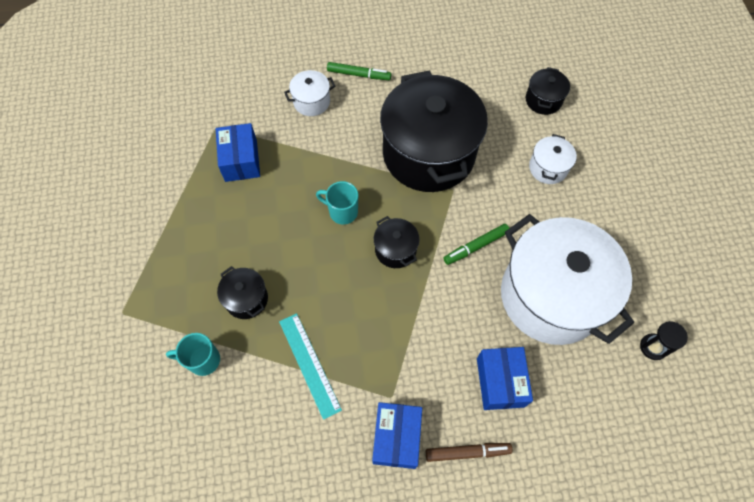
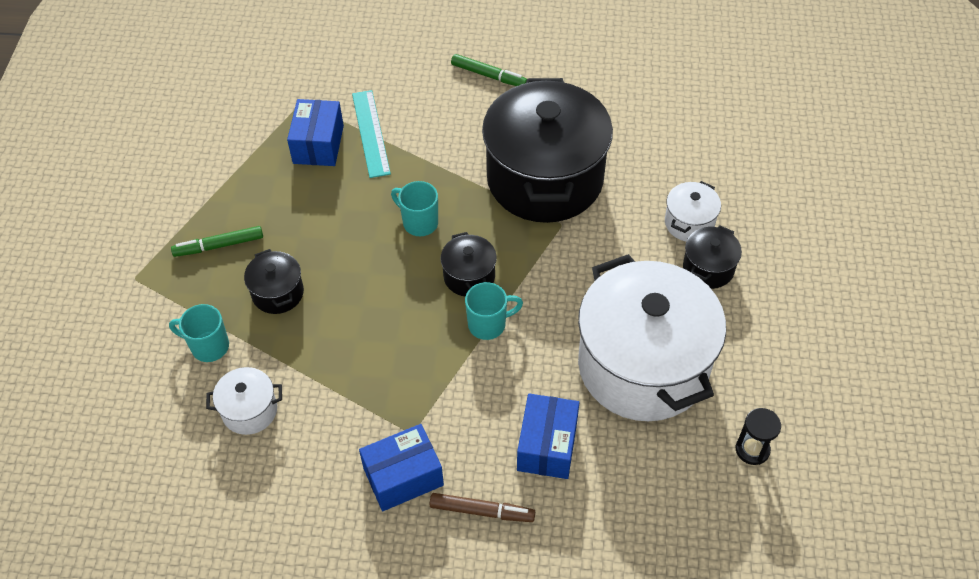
camera: 15 degrees right, 10 degrees down
(309, 364) = (327, 377): turquoise ruler -> turquoise ruler (370, 133)
(311, 102) = (422, 95): white pot -> white pot (249, 411)
(396, 438) = (403, 476): blue box -> blue box turned 45 degrees clockwise
(423, 288) = (488, 324): none -> turquoise mug
(476, 246) = (568, 292): green marker -> green marker (219, 246)
(543, 100) = (710, 145): black pot -> black pot (708, 268)

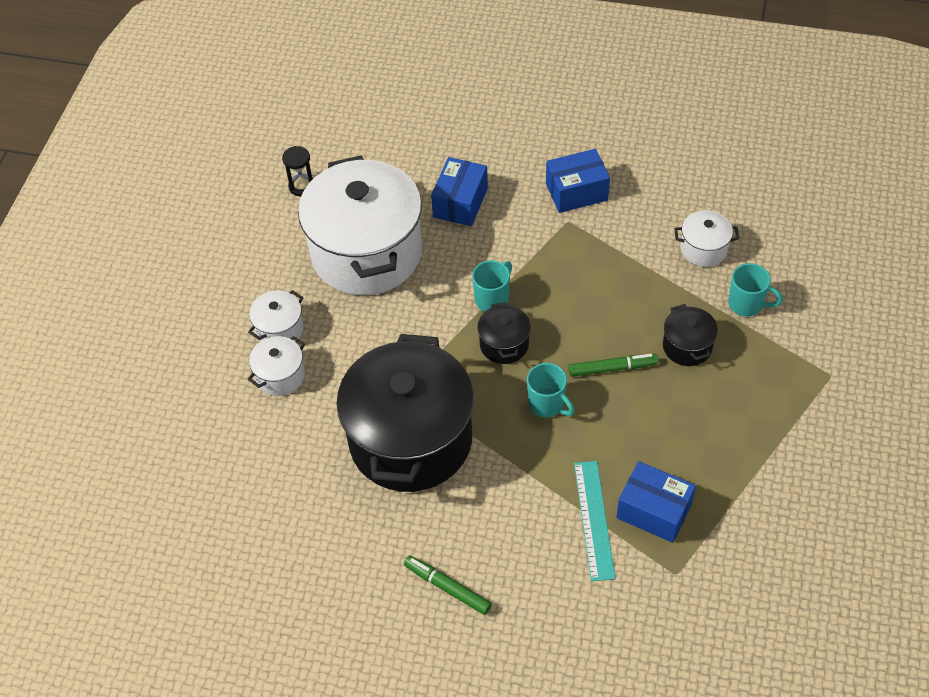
camera: 170 degrees left, 0 degrees up
(219, 246) = (750, 400): green marker -> green marker (612, 368)
(318, 144) = (653, 511): blue box -> blue box turned 75 degrees counterclockwise
(481, 511) = (518, 165): brown marker -> none
(488, 324) = (492, 299): turquoise mug -> turquoise mug turned 135 degrees clockwise
(708, 268) = (279, 329): black pot -> white pot

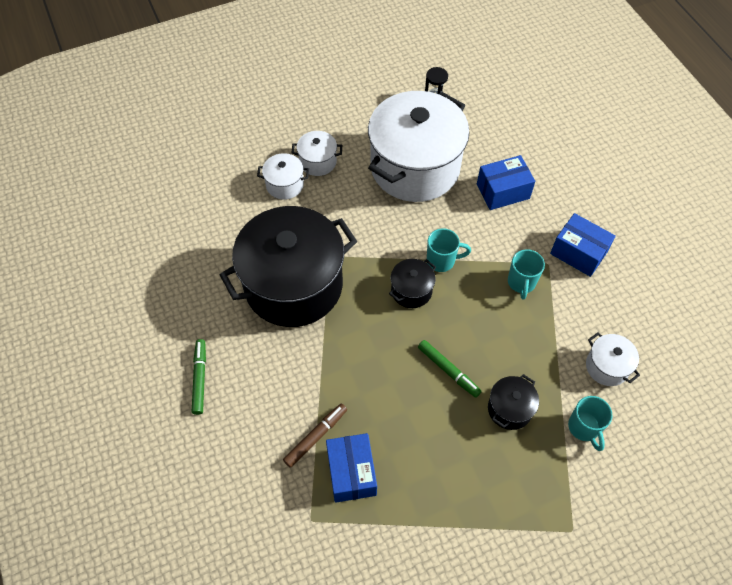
camera: 50 degrees right, 5 degrees up
(547, 404) = (385, 348): turquoise mug -> turquoise mug (521, 283)
(594, 519) = (315, 437): turquoise ruler -> brown marker

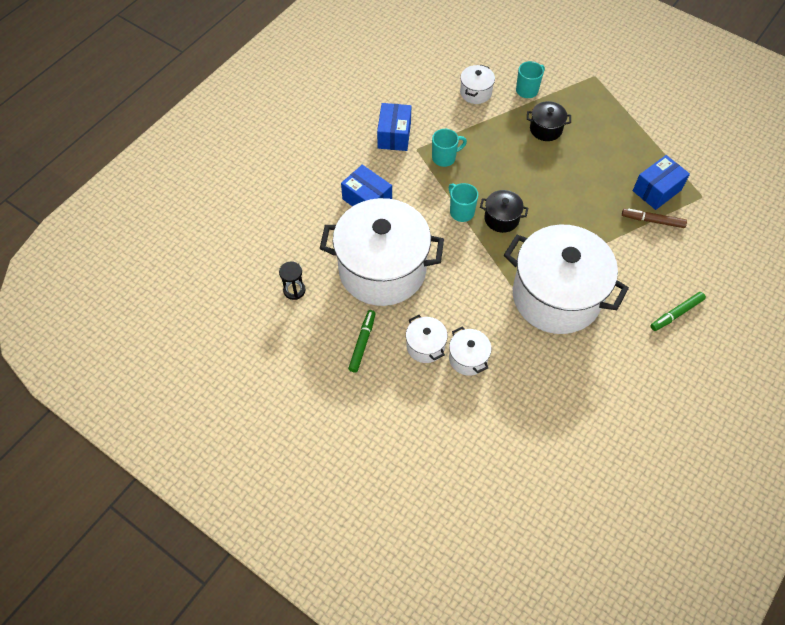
camera: 120 degrees left, 0 degrees up
(293, 285) = (556, 296): black pot -> white pot
(448, 370) = (546, 171): green marker -> green marker (362, 343)

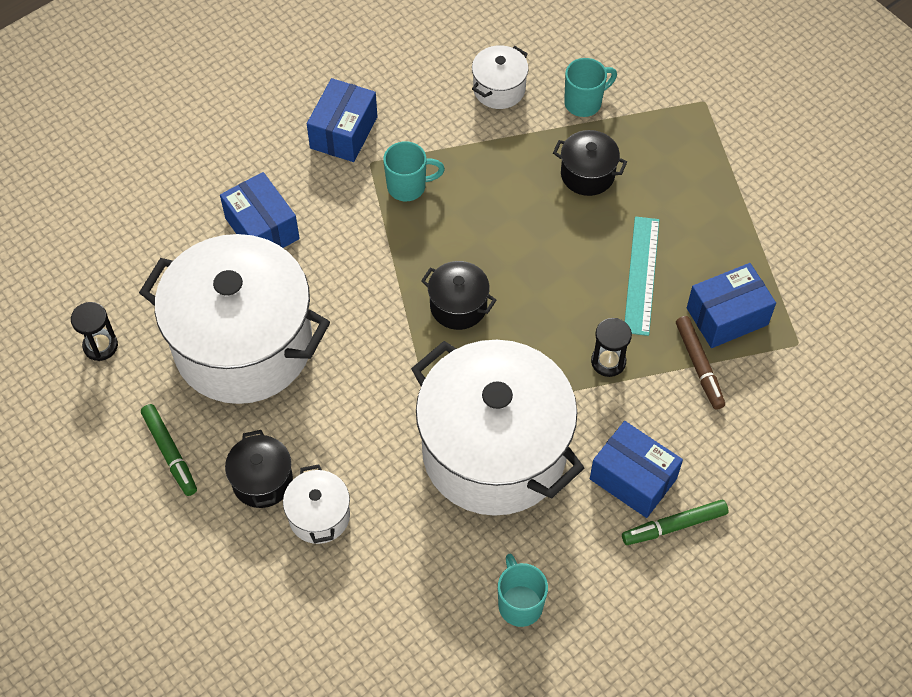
camera: 15 degrees right, 0 degrees up
(362, 343) = (170, 452): green marker -> green marker turned 120 degrees clockwise
(425, 346) = (262, 481): white pot -> black pot
(461, 211) = (399, 280): turquoise mug -> turquoise mug (519, 604)
(599, 178) = (641, 275): none -> turquoise ruler
(600, 230) = (608, 362): none -> black hourglass
(642, 293) = (633, 479): none -> blue box
(653, 221) = (699, 365): brown marker -> brown marker turned 135 degrees counterclockwise

